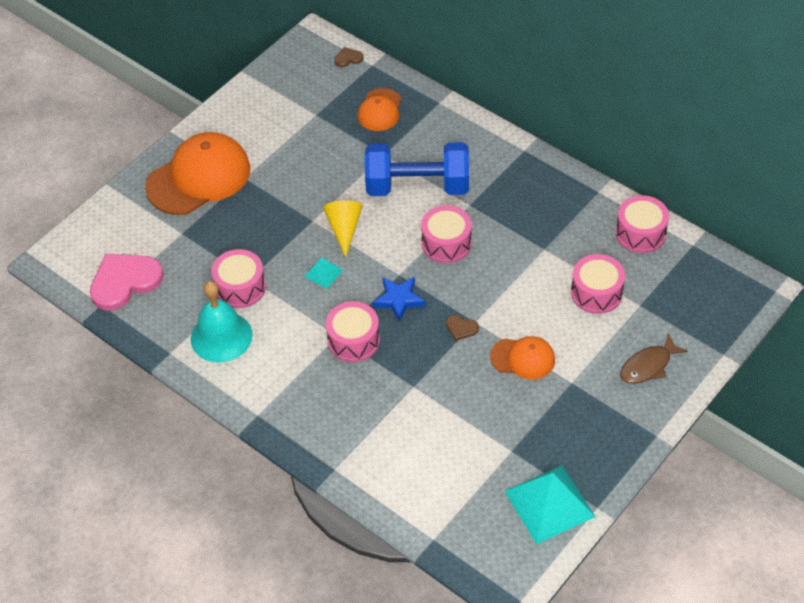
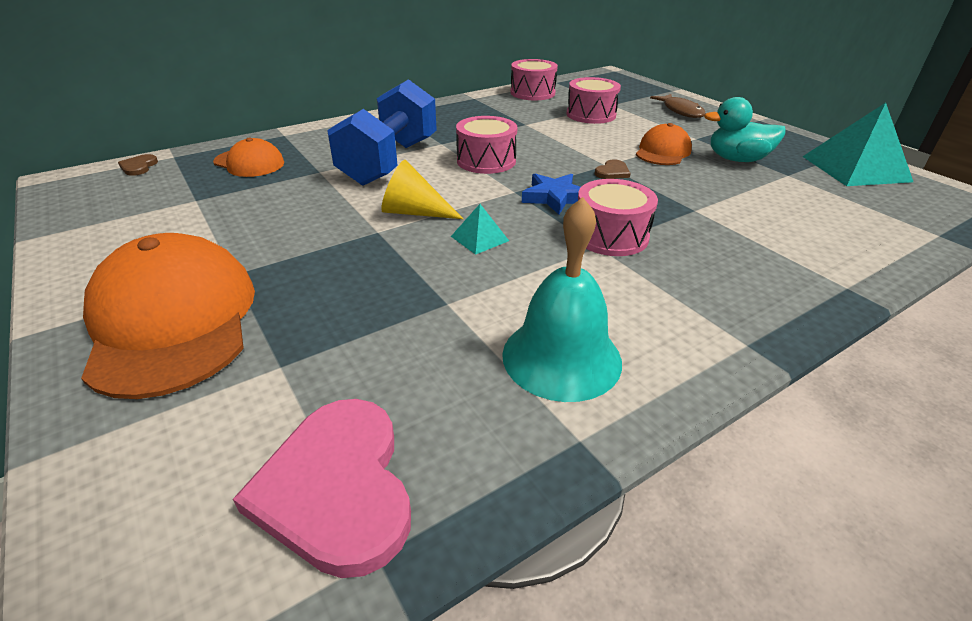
camera: 75 degrees left, 15 degrees down
(240, 287) = (461, 316): pink drum -> none
(529, 414) = (737, 159): none -> turquoise duck

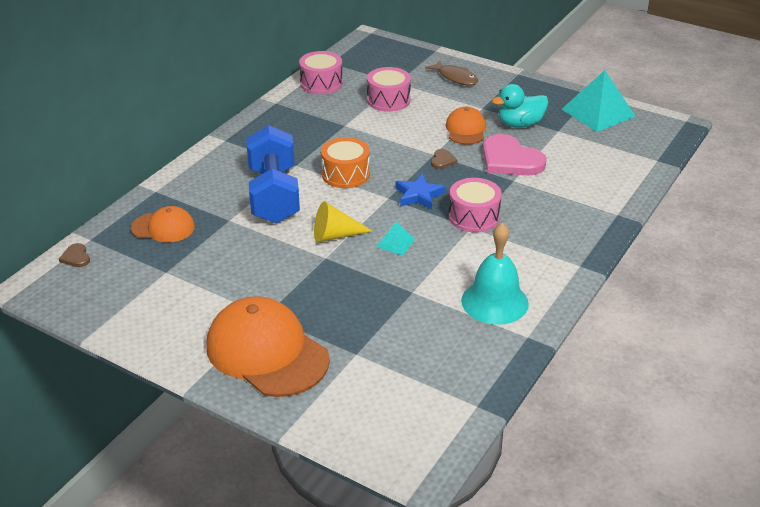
camera: 25 degrees left, 0 degrees up
(337, 487) = (438, 390): pink heart -> pink heart (510, 159)
(486, 161) = (345, 174): pink drum -> orange drum

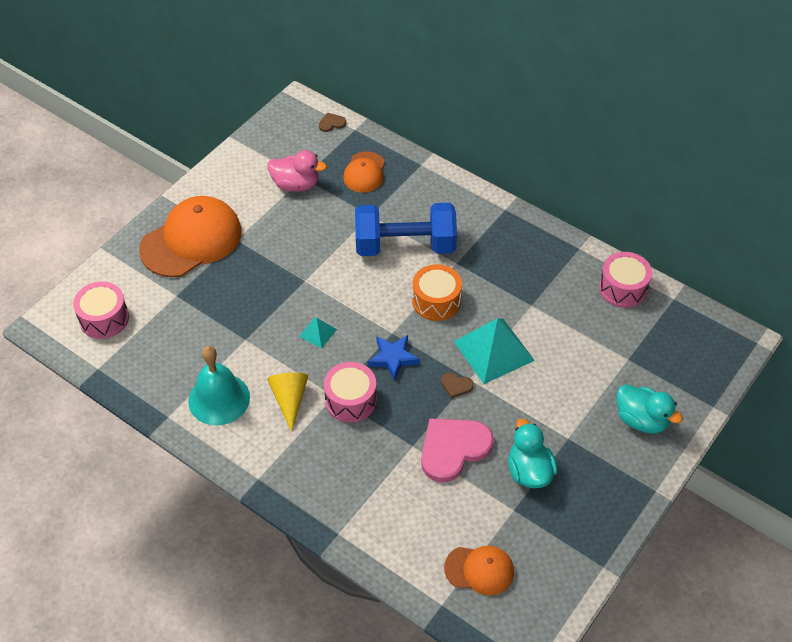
camera: 95 degrees right, 15 degrees up
(177, 276) = (296, 184): none -> pink duck
(335, 235) = (336, 289): yellow cone -> yellow cone (289, 400)
(388, 100) = (585, 347): pink drum -> pink drum (104, 318)
(455, 78) = (641, 420): brown fish -> turquoise duck
(466, 129) = (518, 415): orange cap -> orange cap (479, 570)
(598, 113) = (555, 564): turquoise pyramid -> turquoise pyramid (493, 350)

